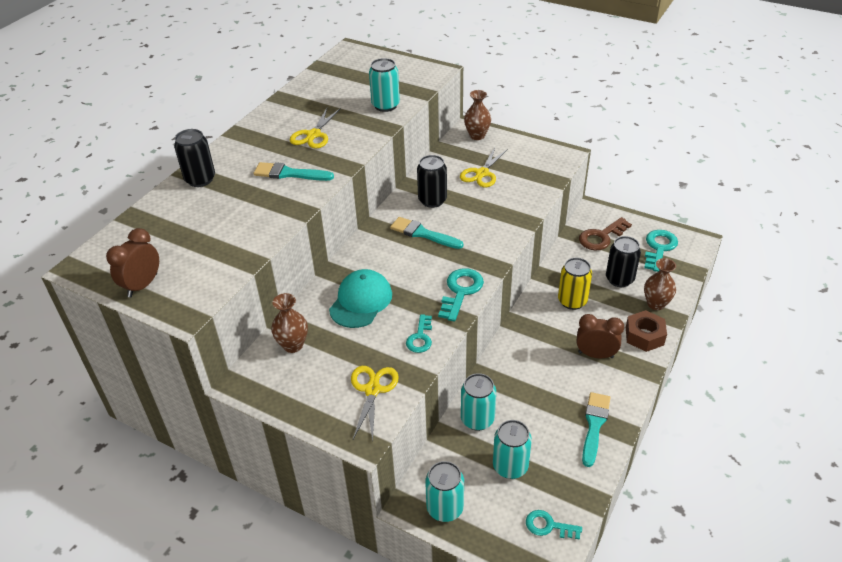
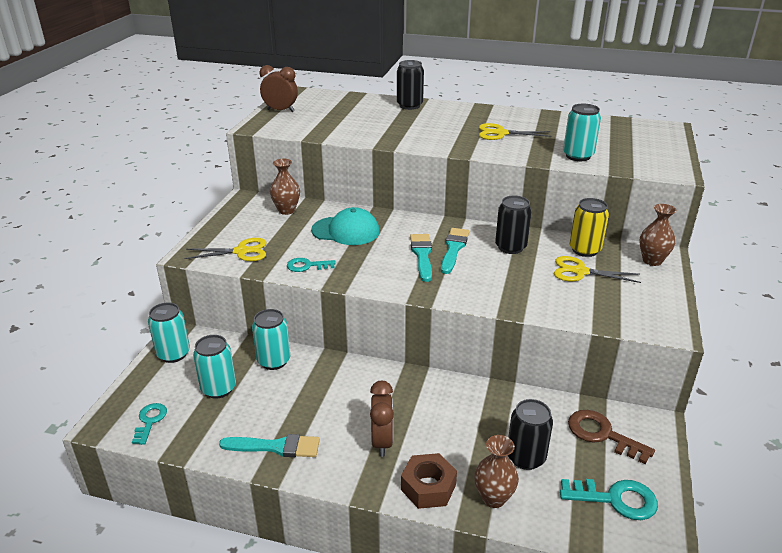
camera: 75 degrees right, 10 degrees down
(289, 173) = (436, 133): turquoise brush -> turquoise brush (422, 255)
(460, 291) = (376, 280): turquoise key -> none
(572, 301) = (465, 415): yellow can -> yellow can (584, 250)

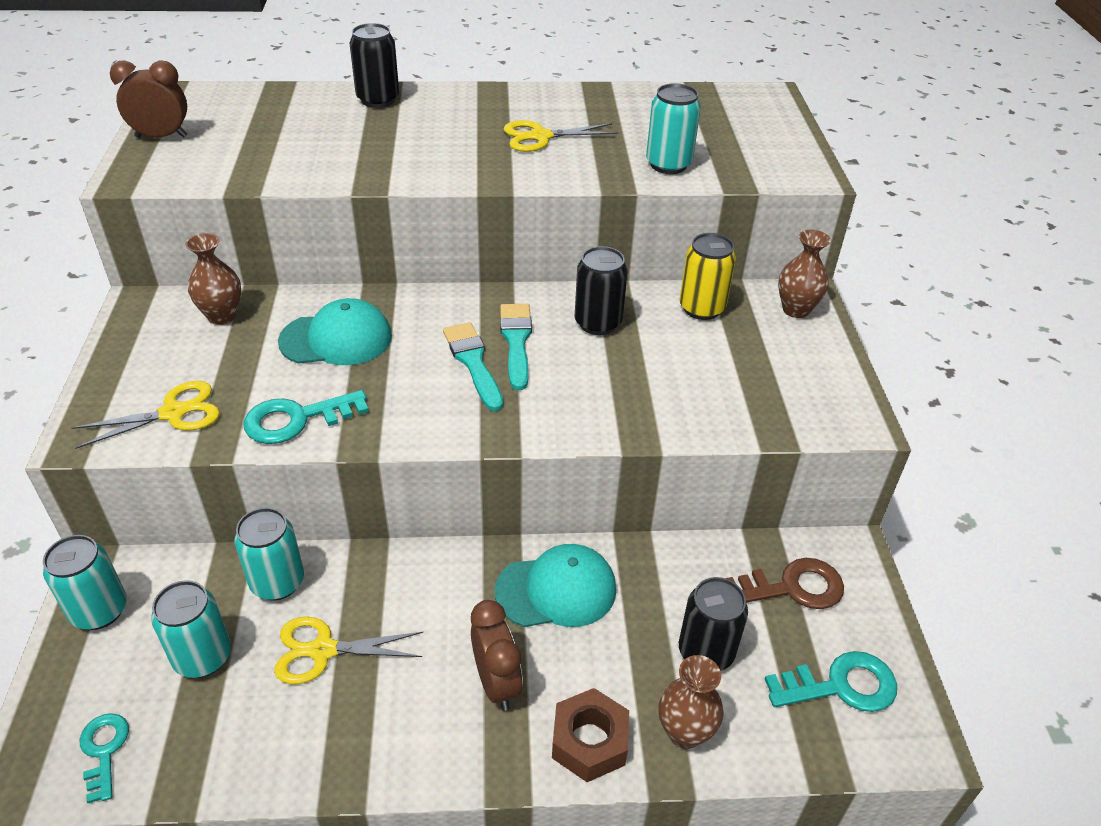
camera: 20 degrees left, 10 degrees up
(275, 447) = (335, 739): turquoise brush -> none
(307, 266) = (297, 419): turquoise key -> turquoise key, size x1.53
(439, 401) = (556, 590): none -> turquoise cap
(580, 272) = (709, 348): yellow scissors -> yellow scissors (323, 650)
(602, 435) = (792, 587): brown key -> brown key turned 150 degrees clockwise

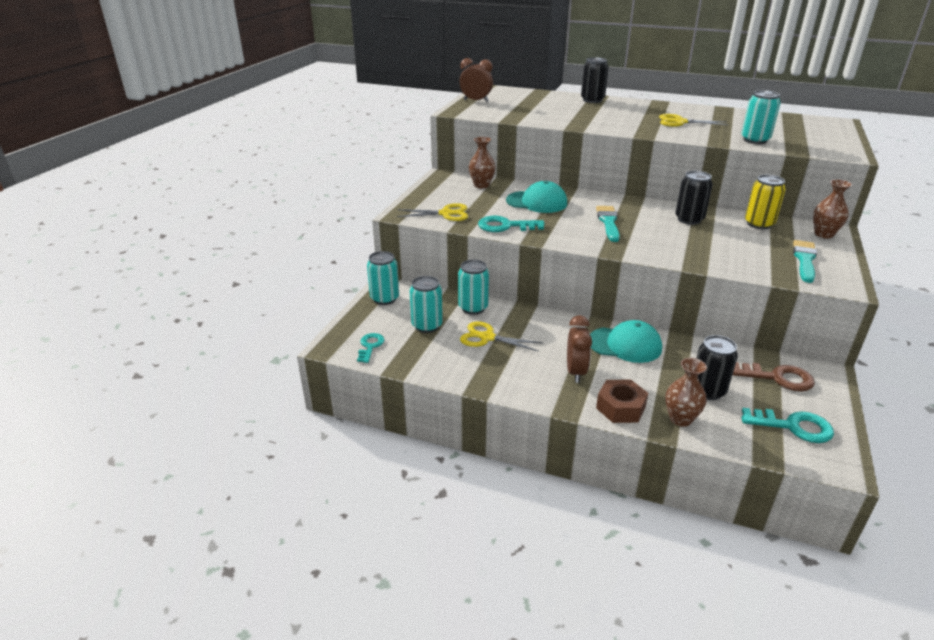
camera: 25 degrees right, 10 degrees down
(516, 341) = (637, 219): turquoise brush -> turquoise brush (804, 260)

